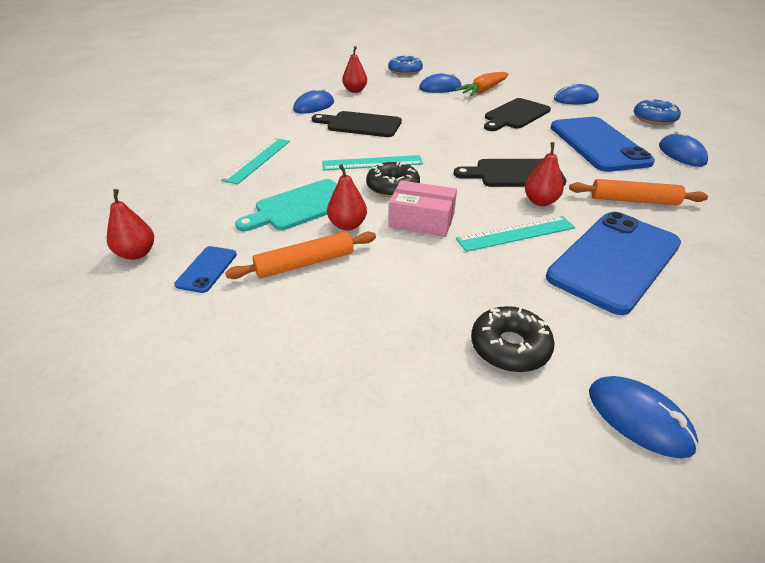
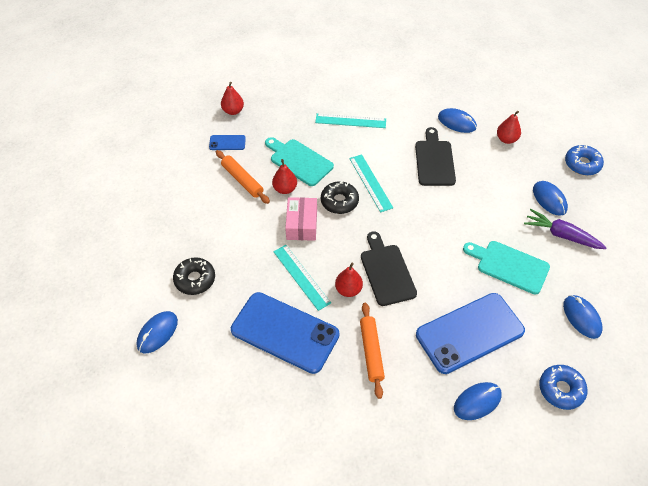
camera: 75 degrees right, 15 degrees up
(483, 91) = (561, 235): orange carrot -> purple carrot
(515, 115) = (509, 266): black cutting board -> turquoise cutting board

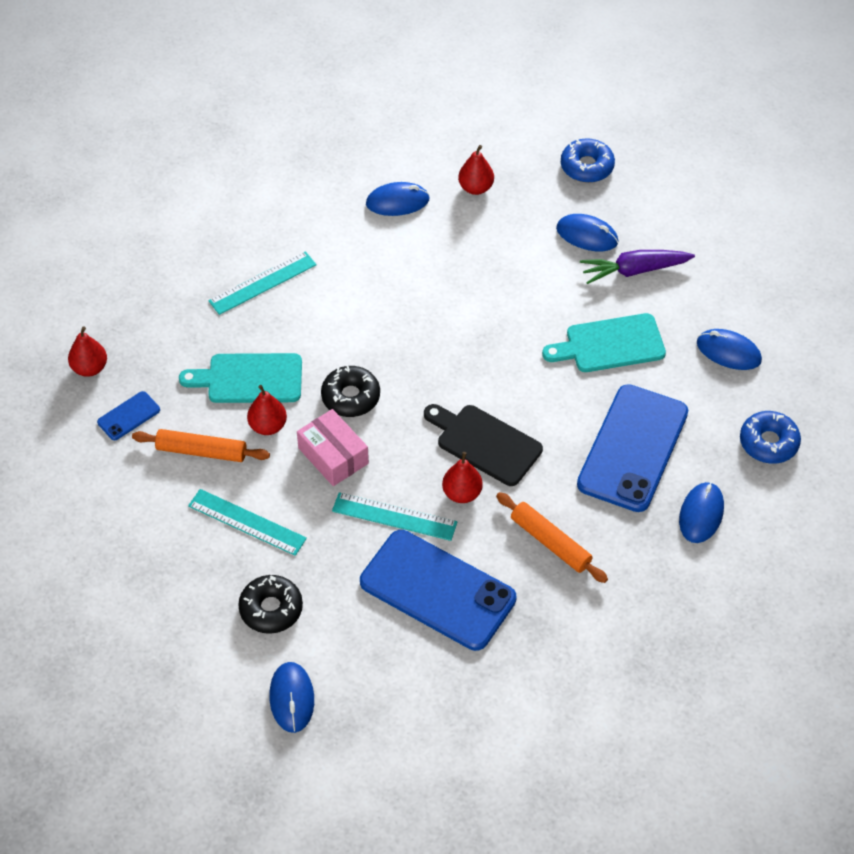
camera: 40 degrees left, 0 degrees up
(285, 332) = (437, 590): blue phone -> blue phone turned 45 degrees clockwise
(370, 182) = (365, 348): turquoise ruler -> turquoise ruler (247, 522)
(434, 160) = (415, 270): black cutting board -> none

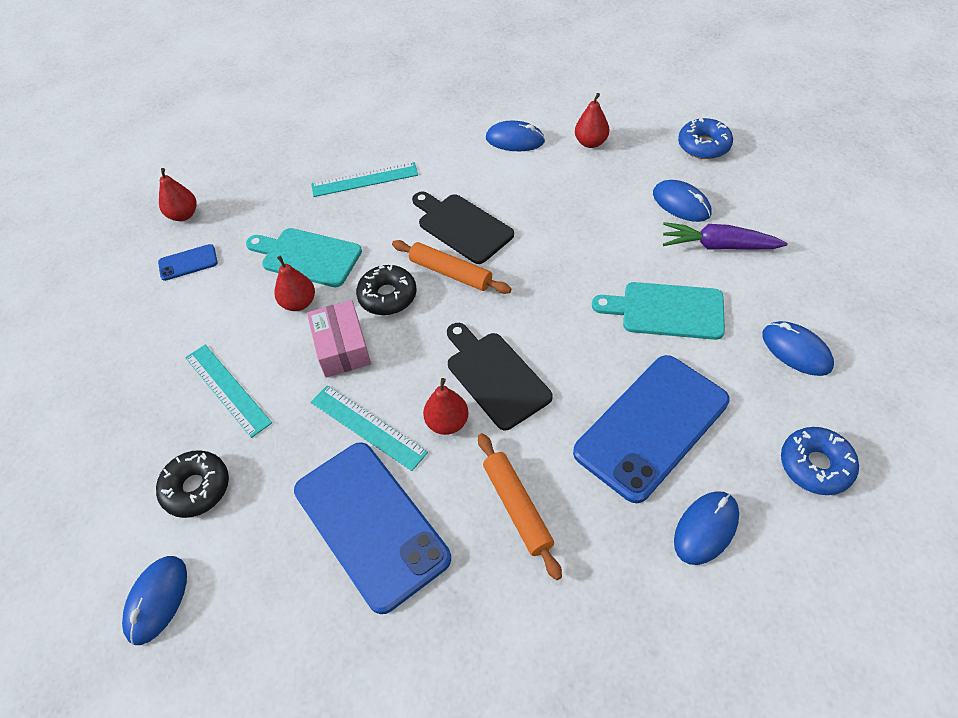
camera: 25 degrees right, 0 degrees up
(201, 451) = (228, 310): orange rolling pin -> orange rolling pin (450, 273)
(388, 309) = (462, 226): none -> black cutting board

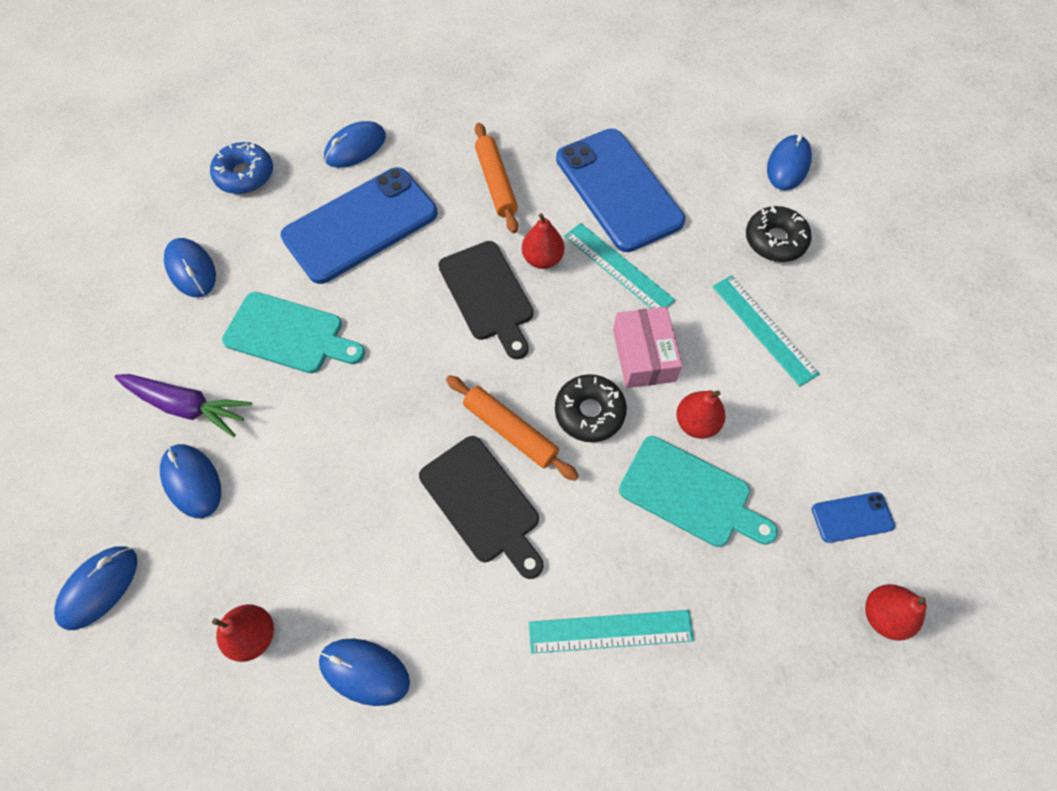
camera: 175 degrees left, 10 degrees up
(703, 145) = (99, 587): blue donut -> blue mouse

